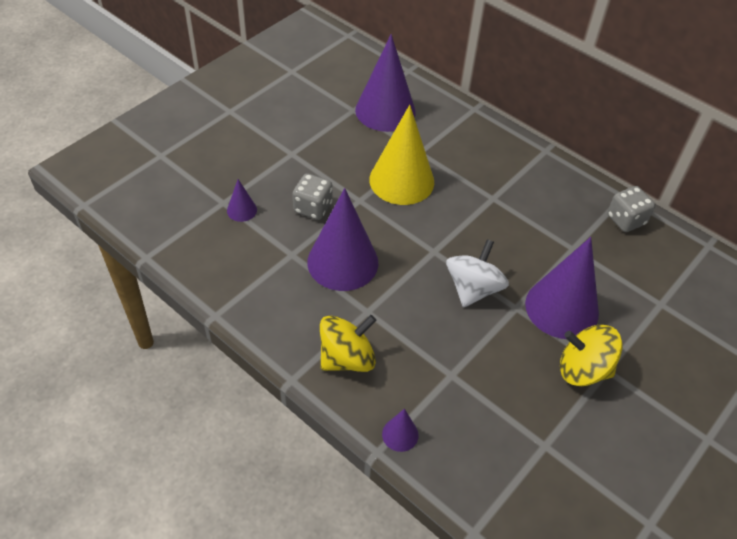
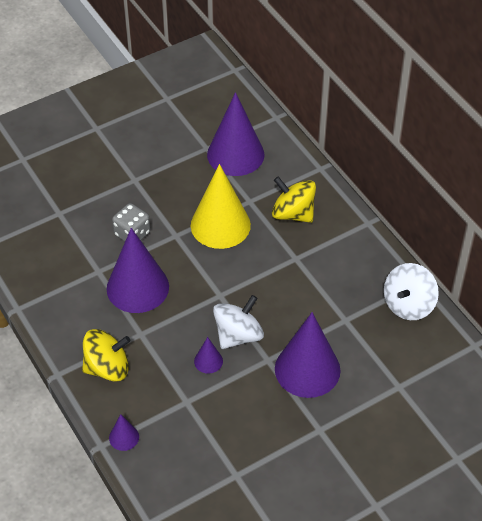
camera: 20 degrees right, 0 degrees up
(242, 210) = (72, 223): purple cone -> purple cone (208, 361)
(583, 369) = (299, 424): yellow spinning top -> yellow spinning top (293, 213)
(625, 220) = (408, 305): grey dice -> white spinning top

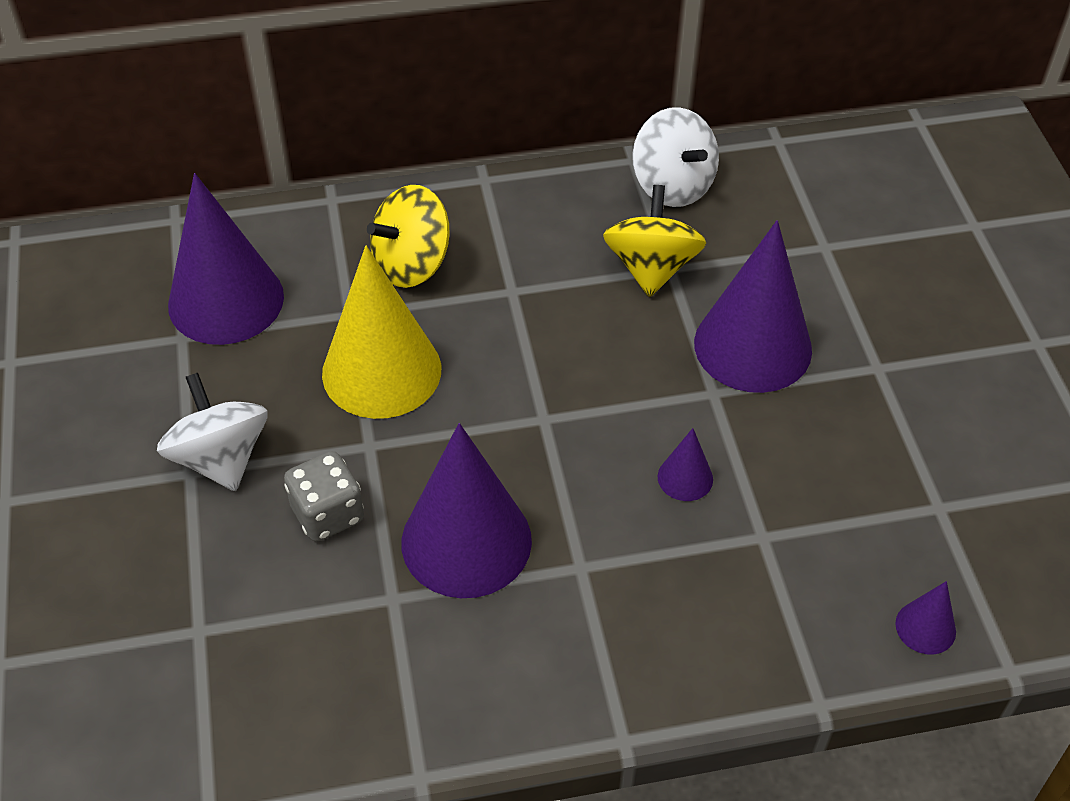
camera: 70 degrees left, 0 degrees up
(107, 368) = (641, 644): yellow spinning top -> yellow spinning top (651, 268)
(124, 437) = (812, 659): purple cone -> purple cone (925, 627)
(238, 335) = (645, 418): white spinning top -> white spinning top (220, 458)

